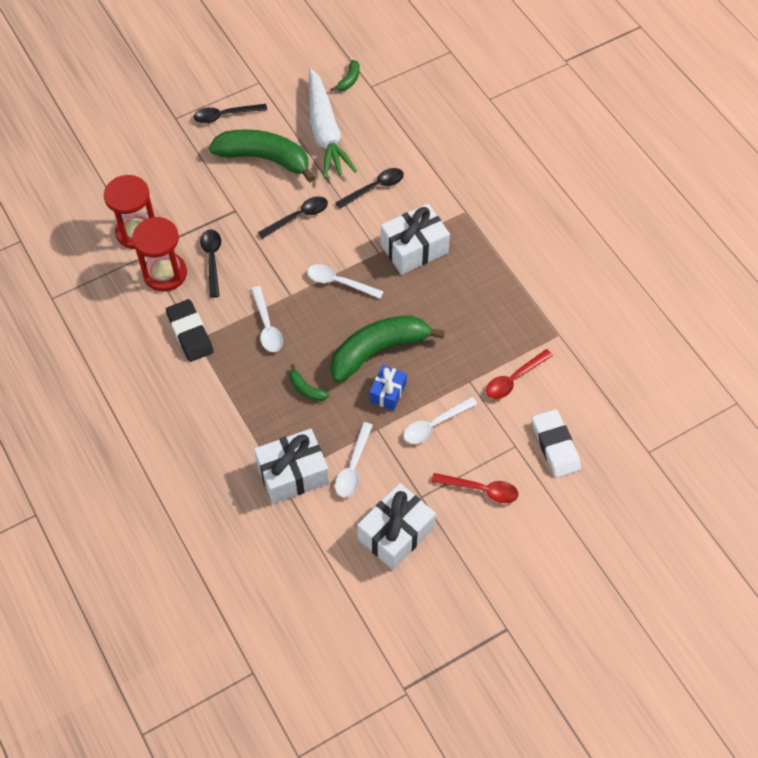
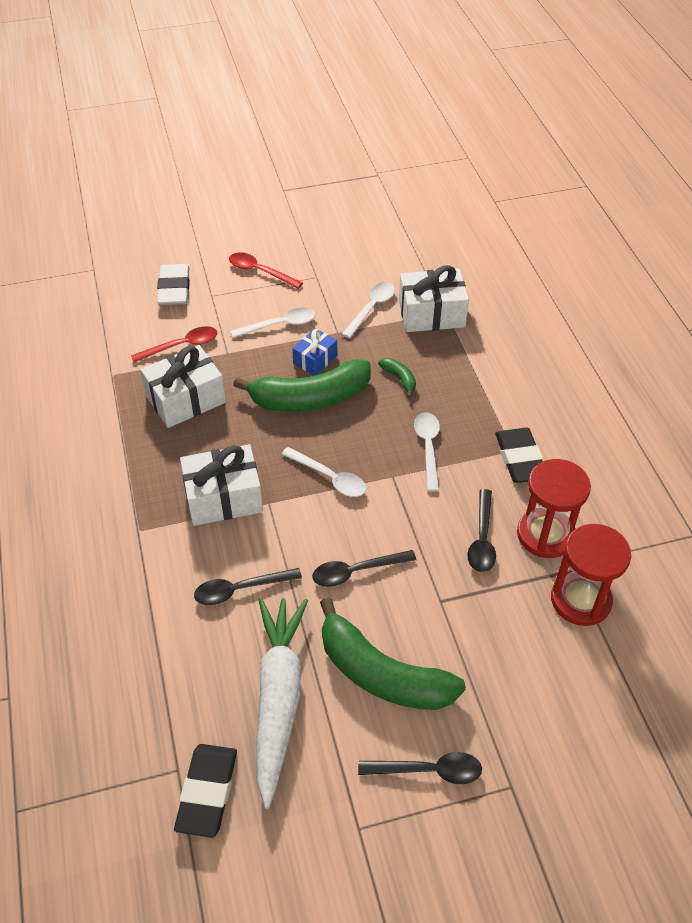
camera: 165 degrees left, 10 degrees down
(349, 80) = (207, 792): green banana -> black eraser
(396, 533) = (349, 257): white gift -> white gift (186, 399)

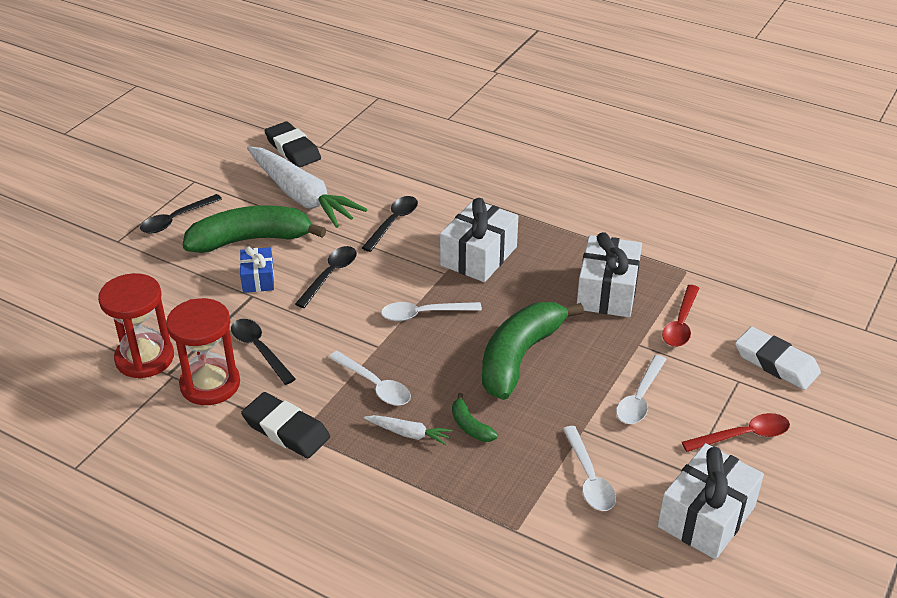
camera: 135 degrees right, 10 degrees down
(315, 360) = (563, 390): blue gift -> blue gift (258, 279)
(399, 379) = (470, 426): green banana -> green banana turned 45 degrees clockwise
(431, 314) = (526, 517): white gift -> white gift (706, 516)
(443, 400) = (409, 434): none -> white carrot

